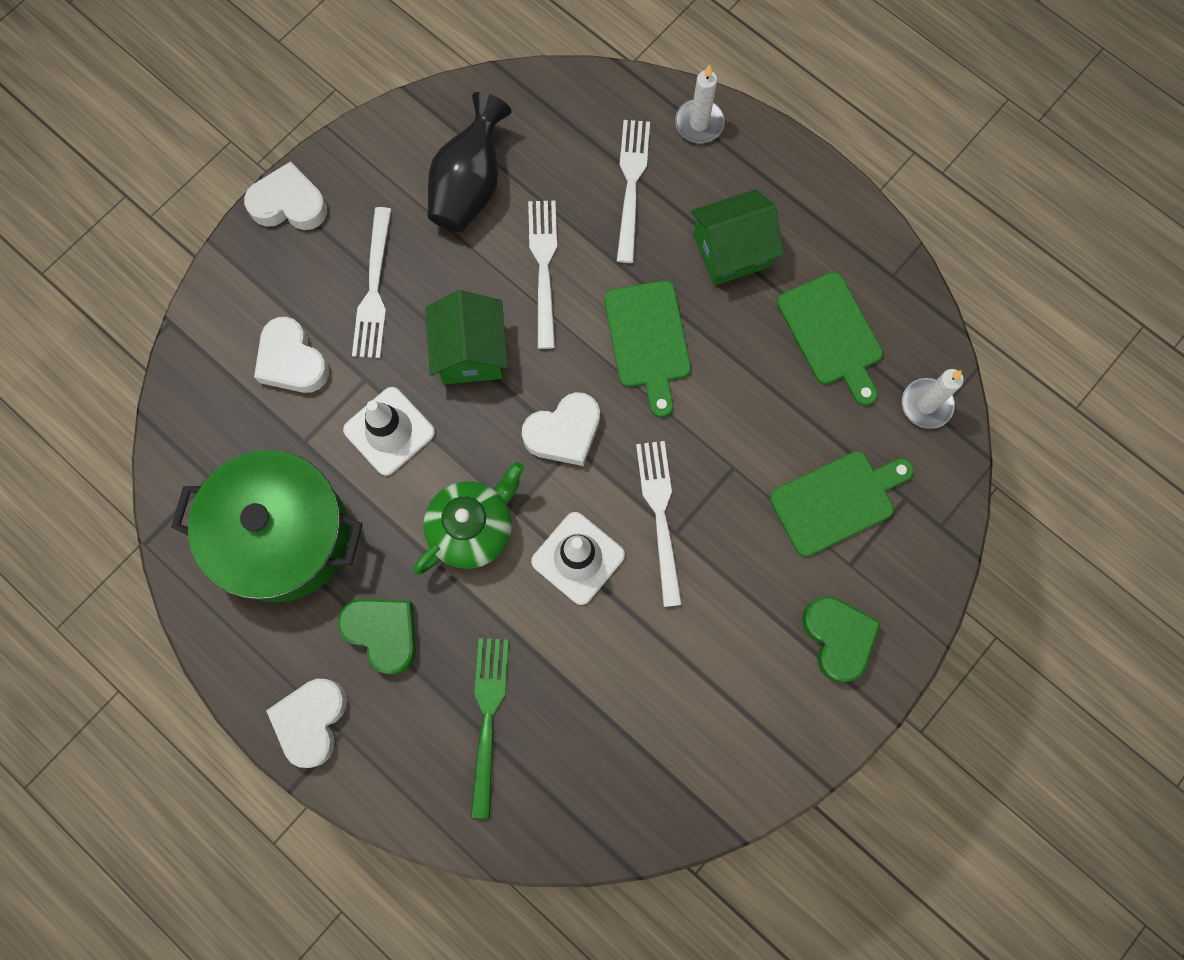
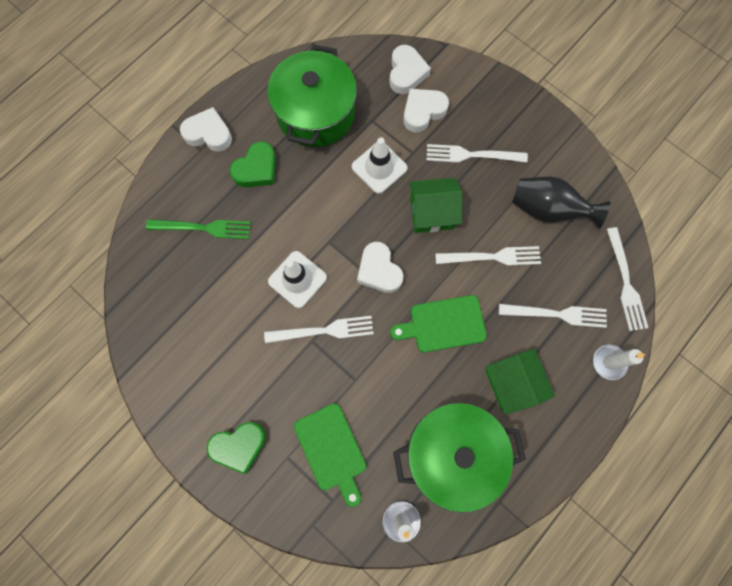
camera: 90 degrees right, 0 degrees up
(289, 204) = (526, 104): white heart -> white heart (406, 73)
(473, 528) = (318, 217): green teapot -> none
(585, 91) = (625, 283): none -> white fork
(831, 334) = (452, 453): green cutting board -> green pot

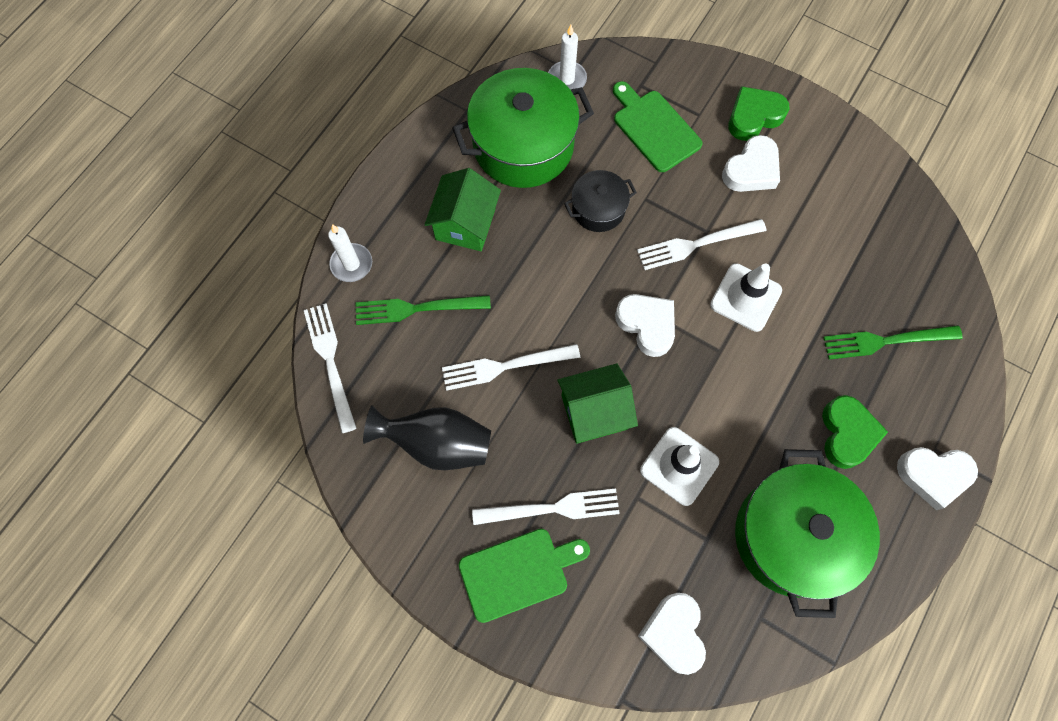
camera: 170 degrees right, 5 degrees down
(256, 169) = (847, 434): green heart -> green heart turned 150 degrees clockwise
(397, 377) = (598, 209): none -> black pot
(423, 112) = (635, 567): white heart -> white heart (751, 170)
(443, 324) = (554, 274): green cutting board -> green cutting board (518, 573)
(511, 383) = (465, 224): green house -> green house turned 45 degrees clockwise
(557, 314) = (416, 309): white fork -> green fork

